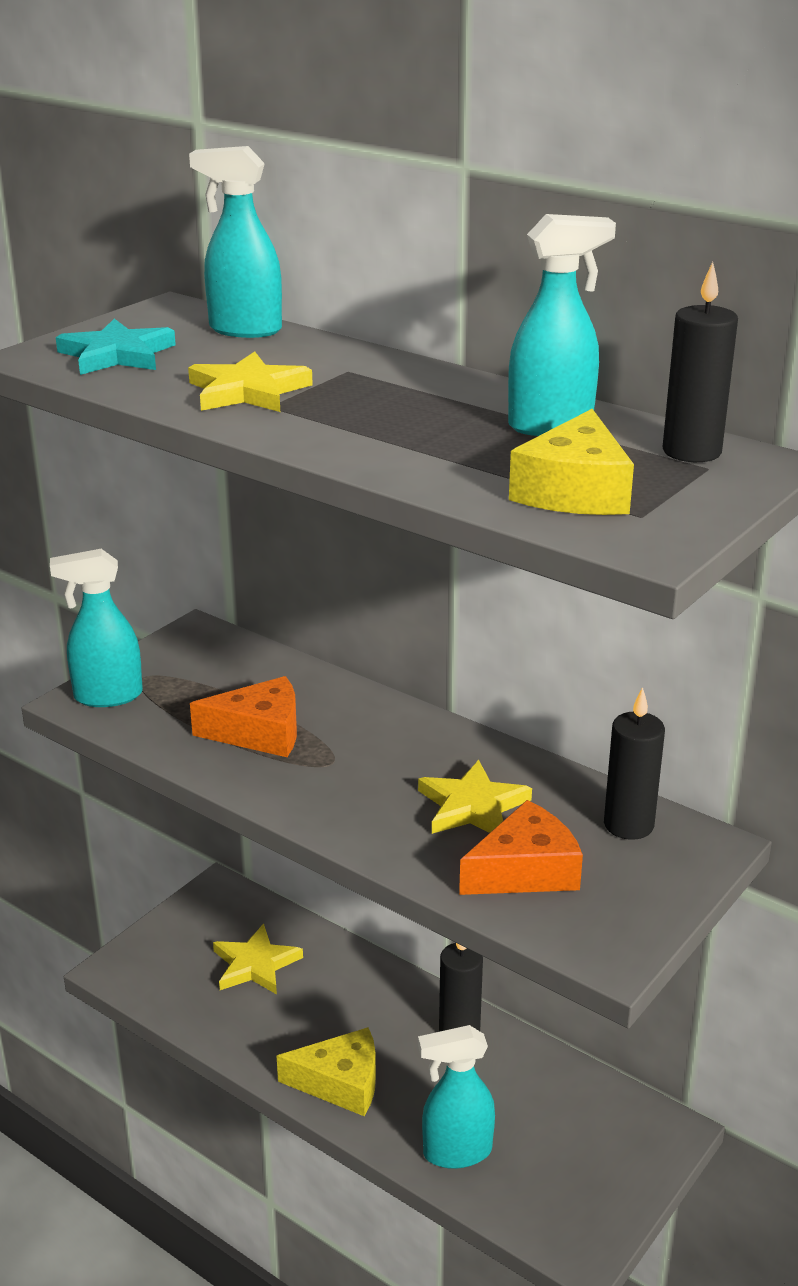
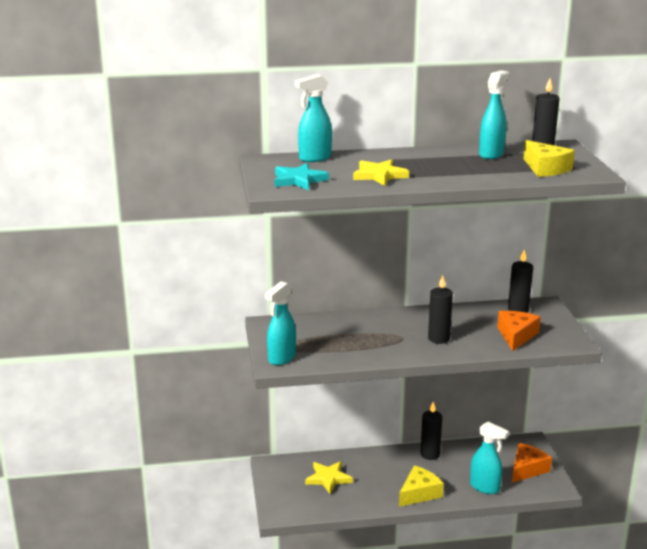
camera: 45 degrees left, 5 degrees down
(259, 733) = (361, 342): orange cheese -> orange cheese (527, 469)
(383, 797) = (438, 338): none -> black candle
(456, 1152) = (485, 487): turquoise spray bottle -> turquoise spray bottle turned 90 degrees counterclockwise
(472, 806) = (468, 327): yellow star -> none

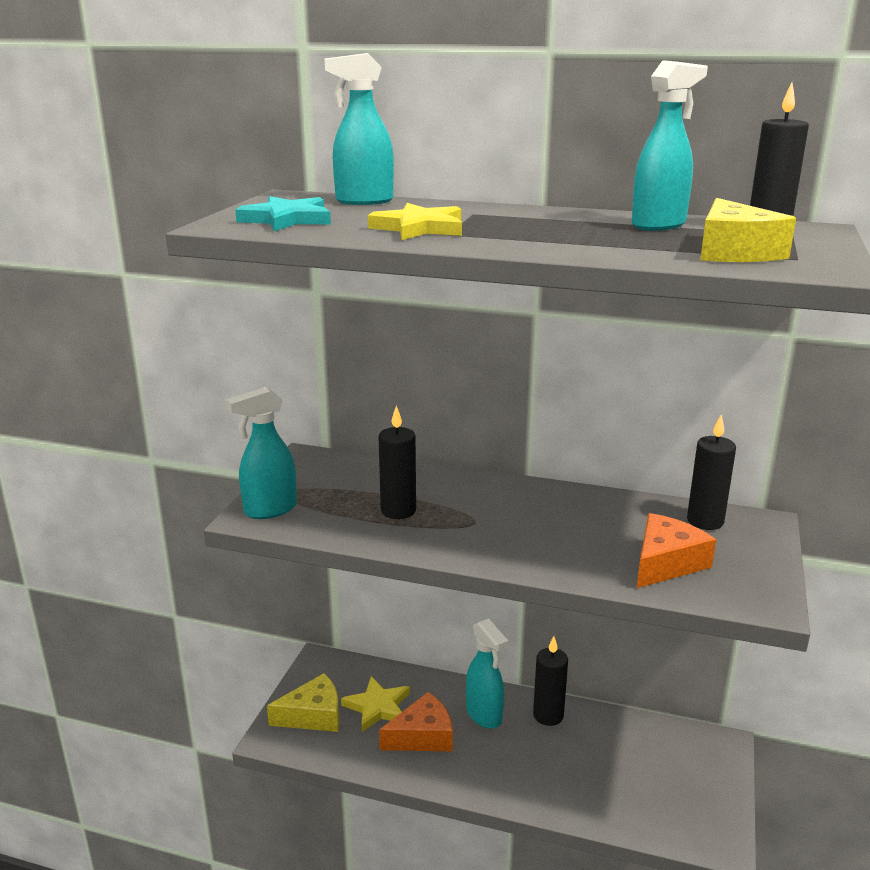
camera: 25 degrees right, 0 degrees up
(419, 493) = (488, 774): yellow cheese -> yellow cheese (313, 715)
(438, 338) = (529, 536): black candle -> black candle (398, 511)
(485, 487) = (597, 800): turquoise spray bottle -> turquoise spray bottle (484, 715)
(527, 469) = (688, 790): orange cheese -> orange cheese (422, 736)

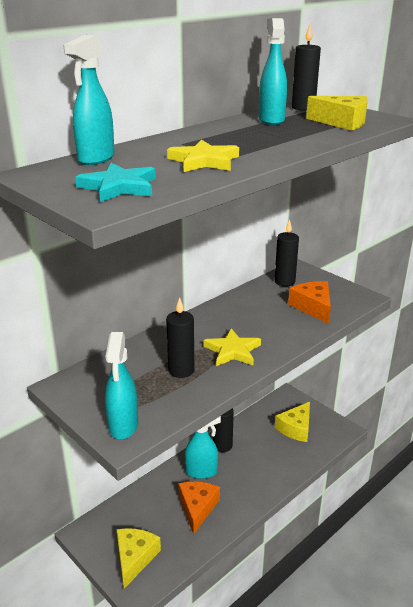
camera: 60 degrees left, 5 degrees up
(377, 707) = (155, 519): yellow star -> yellow star (232, 351)
(661, 780) = (296, 428): none -> yellow cheese

